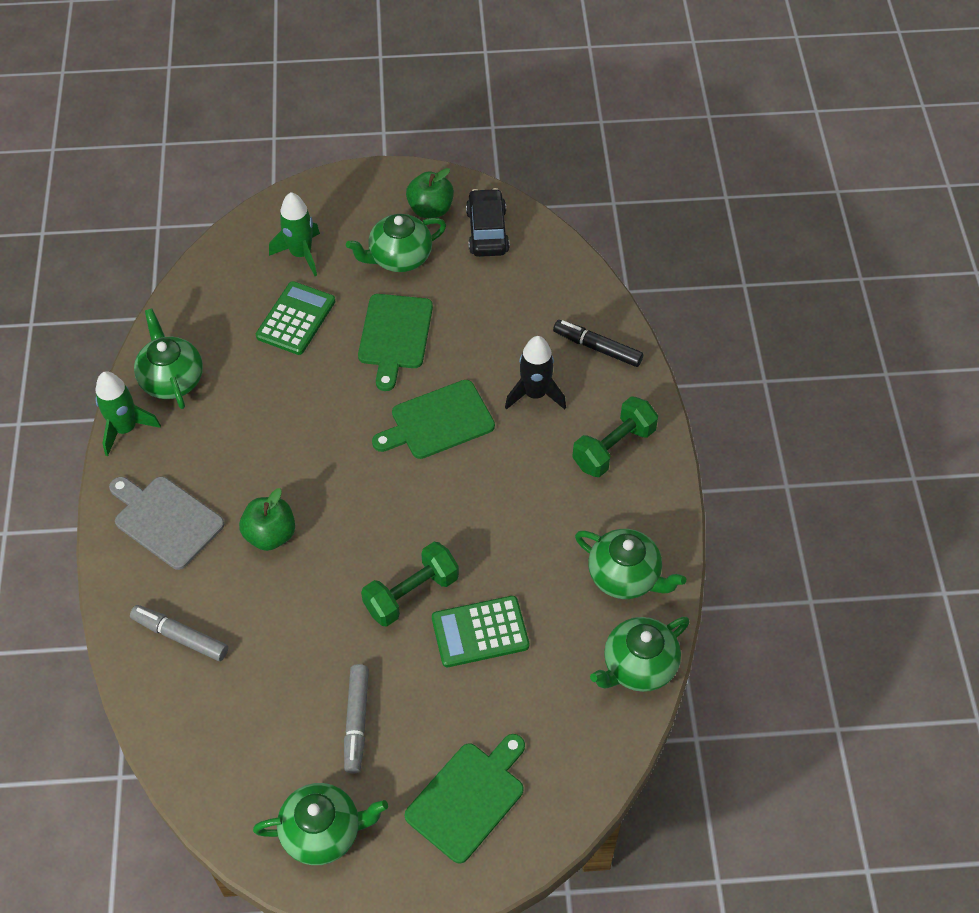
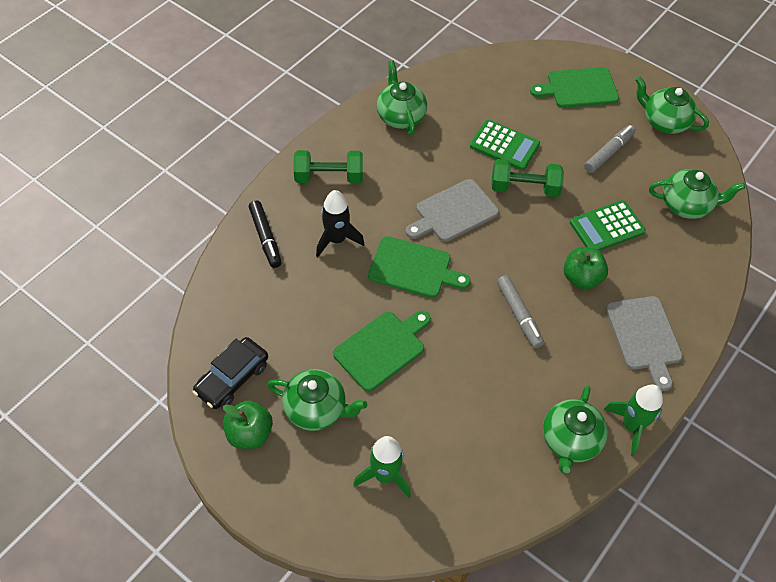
camera: 140 degrees left, 0 degrees up
(180, 636) = (680, 260): grey marker -> grey marker (519, 315)
(296, 319) = (438, 419): green calculator -> green calculator (606, 227)
(457, 507) = (453, 212): none -> grey cutting board
(638, 666) = (440, 79): green teapot -> green teapot (686, 205)

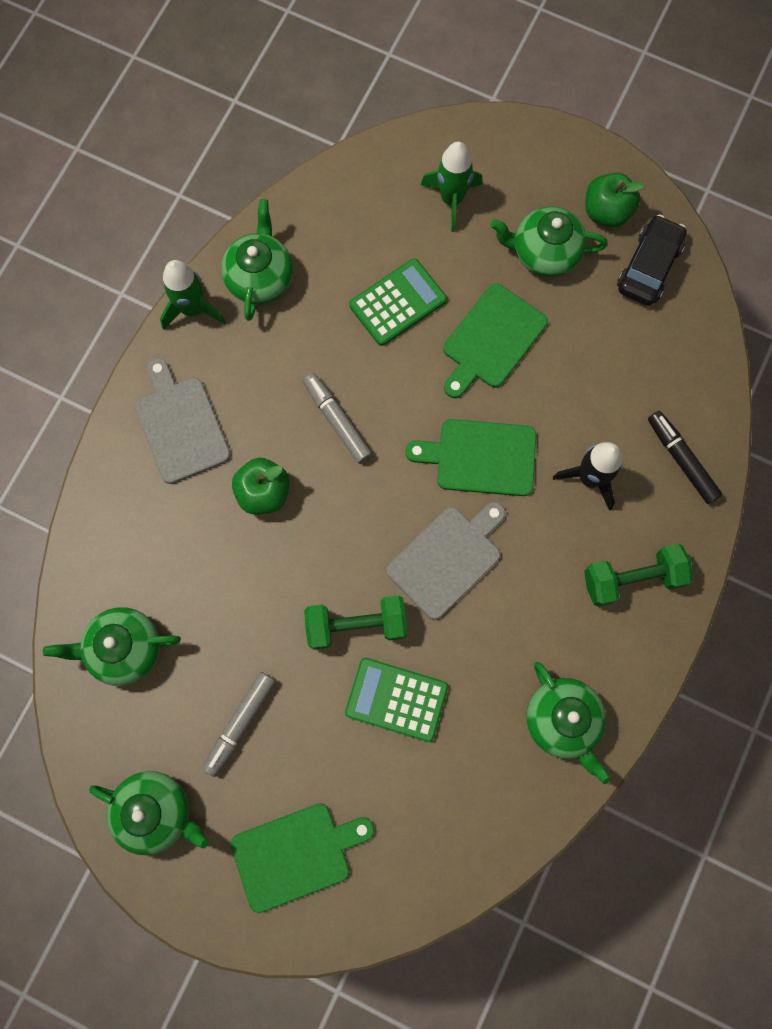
camera: 170 degrees right, 20 degrees up
(606, 227) = (235, 583): green calculator -> green calculator (398, 302)

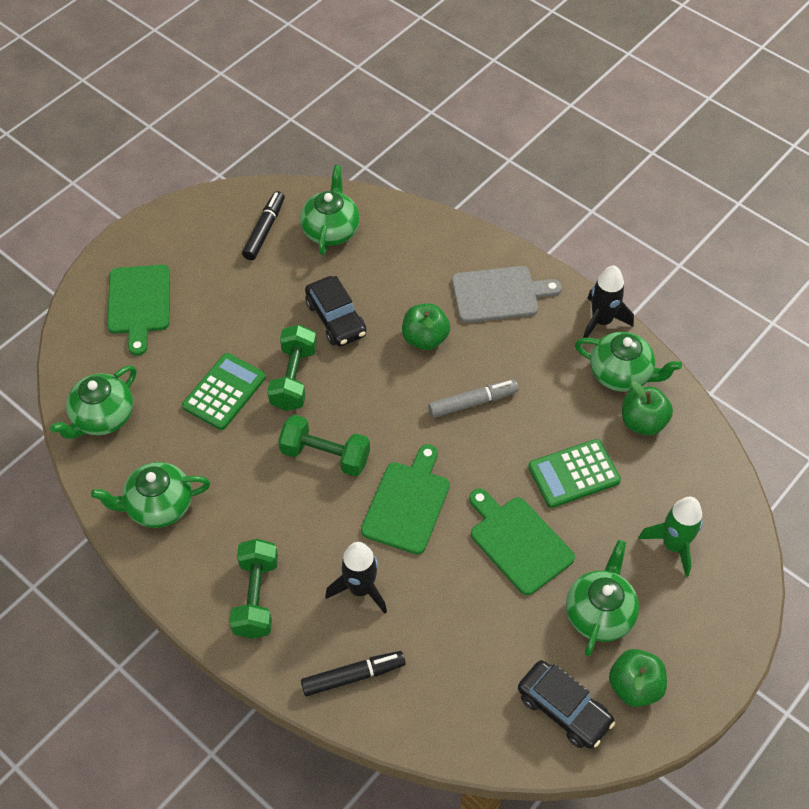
camera: 105 degrees right, 20 degrees down
(142, 733) = (264, 230): none -> black marker
(156, 811) = (206, 229): green teapot -> green teapot (102, 417)
(193, 309) = (601, 321): green rocket -> black rocket
(240, 723) = (248, 288): grey marker -> none
(260, 602) = (336, 319): none -> black car
(316, 247) = (642, 422): none -> green apple
(398, 302) = (574, 474): green calculator -> green calculator turned 90 degrees clockwise
(447, 559) = (325, 455): grey cutting board -> green dumbbell

